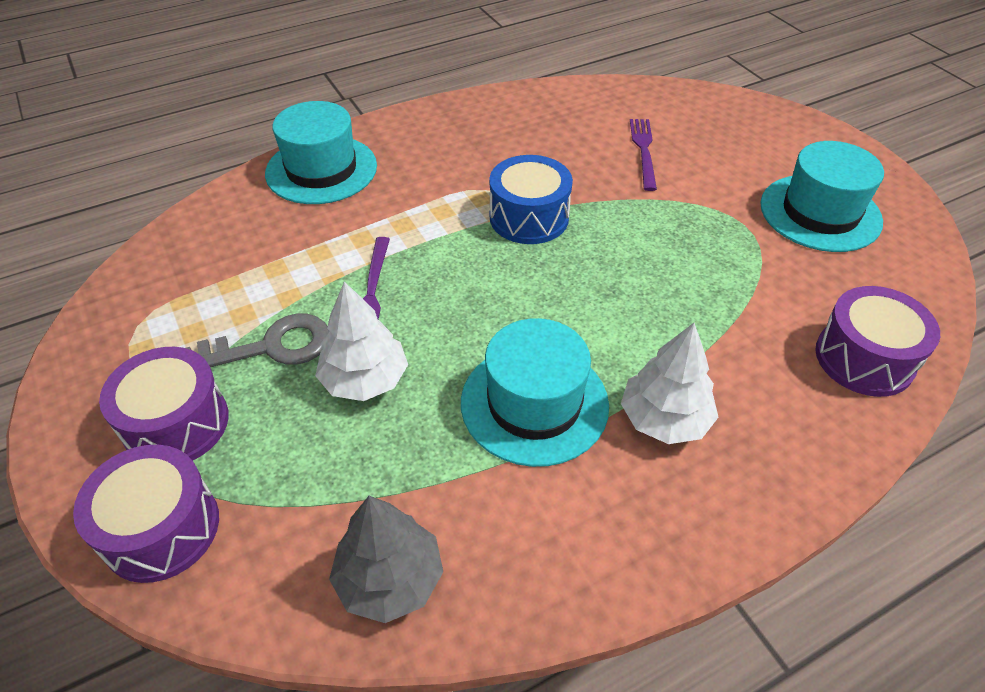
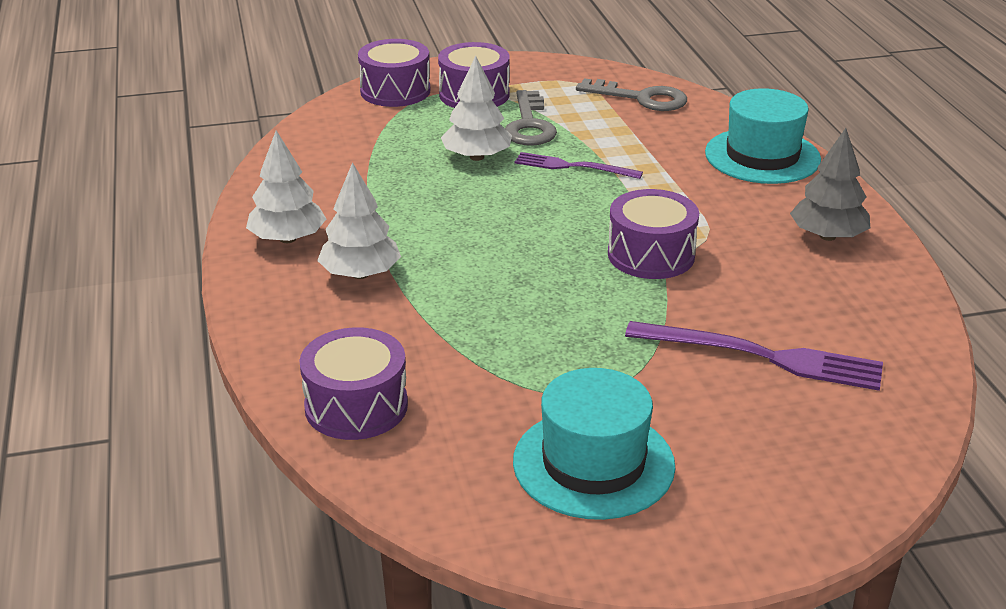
camera: 105 degrees right, 15 degrees down
(188, 262) = (641, 98): none -> grey key
(390, 579) = (310, 153): grey tree -> grey tree (827, 236)
(529, 217) = (651, 255): blue drum -> purple drum
(534, 403) = (412, 220): turquoise hat -> none
(627, 519) = (287, 239): none -> white tree
(643, 151) = (762, 356): purple fork -> purple fork, size x1.58

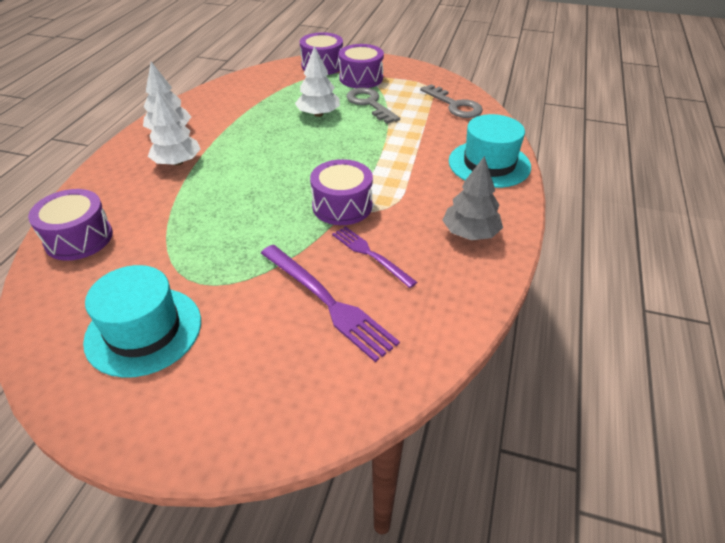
camera: 30 degrees right, 10 degrees up
(529, 125) = (369, 104): grey key -> grey key turned 120 degrees clockwise
(573, 167) = (364, 136): purple fork -> purple fork (370, 254)

